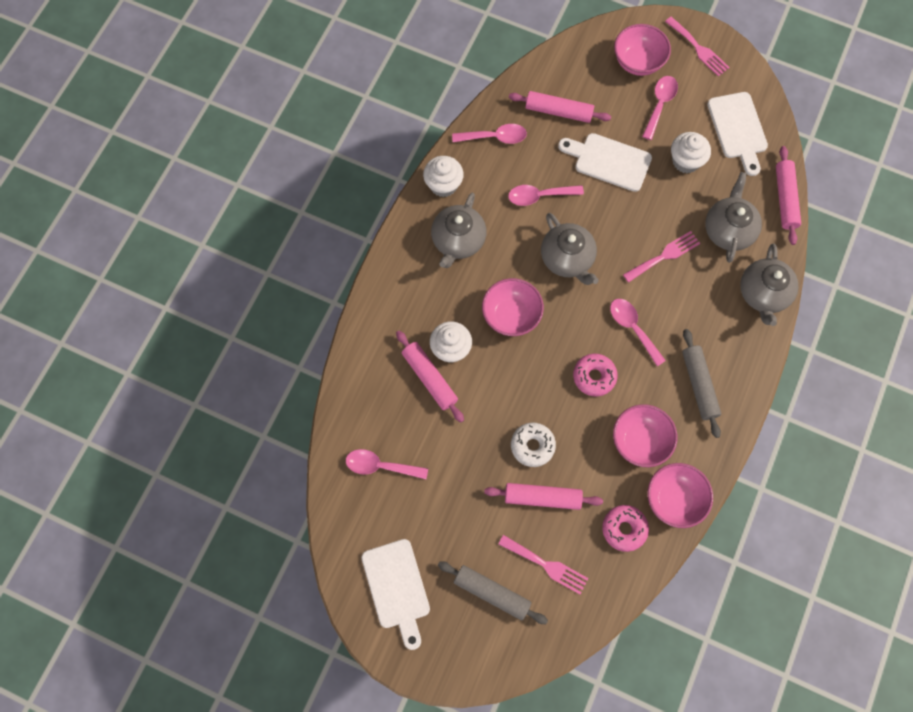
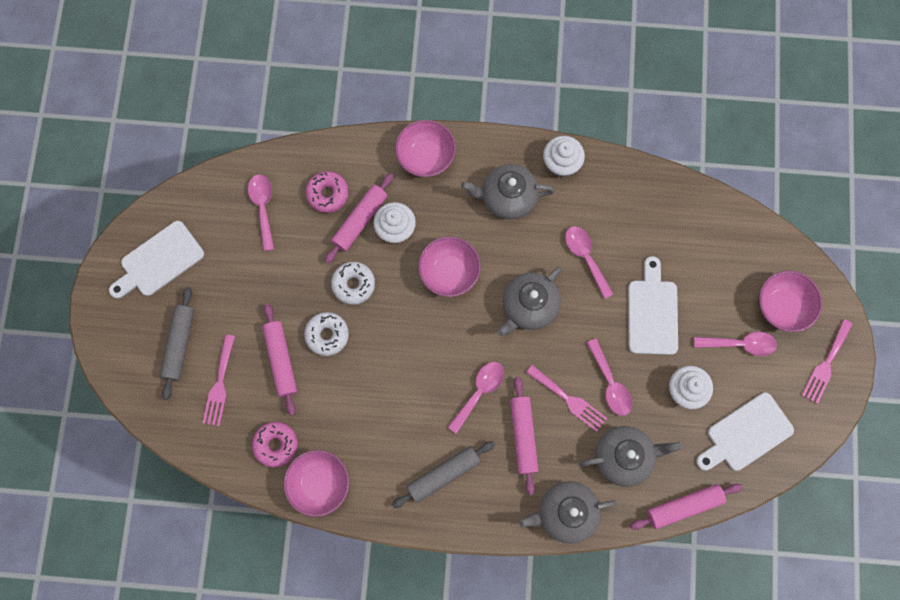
camera: 70 degrees right, 5 degrees up
(491, 405) = (353, 284): none -> white donut
(494, 137) = (632, 193): pink spoon -> pink spoon (610, 383)
(558, 111) = (688, 245): pink rolling pin -> pink rolling pin (523, 436)
(594, 376) = (415, 370): pink donut -> pink donut (328, 194)
(640, 441) = (366, 434): pink bowl -> pink bowl (426, 157)

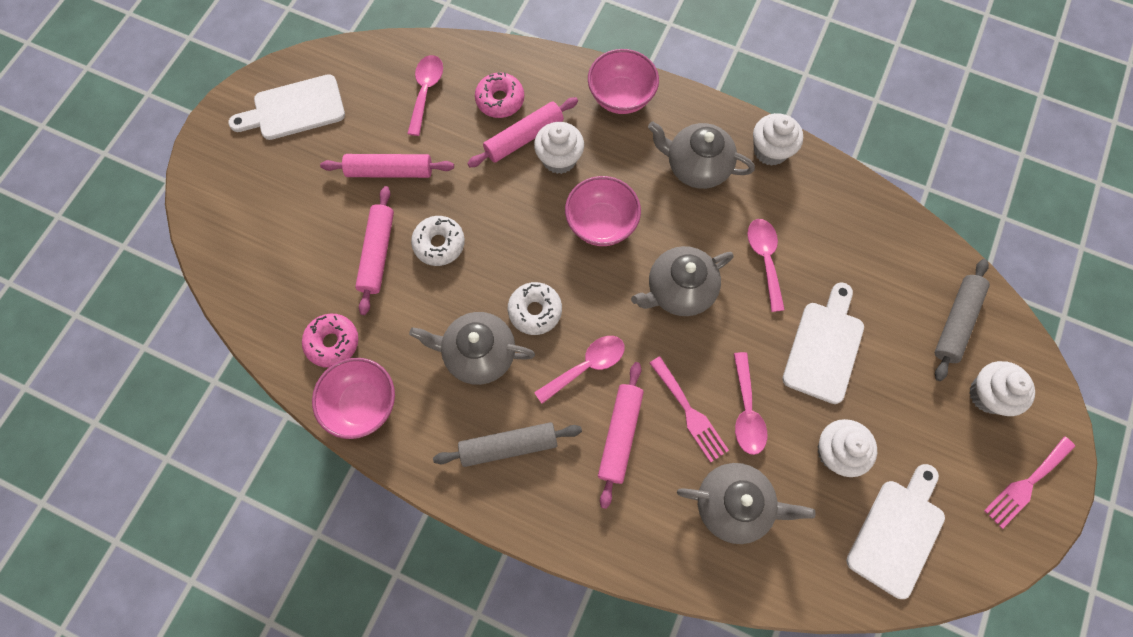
camera: 20 degrees right, 5 degrees down
(179, 344) = (277, 199): grey rolling pin -> grey rolling pin (955, 322)
(219, 384) = (300, 256): pink fork -> none
(353, 284) = (490, 201): white donut -> white donut (535, 311)
(565, 512) = (638, 546): grey teapot -> grey teapot (478, 354)
(684, 506) = (790, 594): pink rolling pin -> pink rolling pin (390, 171)
(740, 344) = (922, 421): pink spoon -> none
(745, 434) = (898, 533): white cutting board -> white cutting board turned 135 degrees clockwise
(781, 306) = (987, 394): pink bowl -> white cupcake

